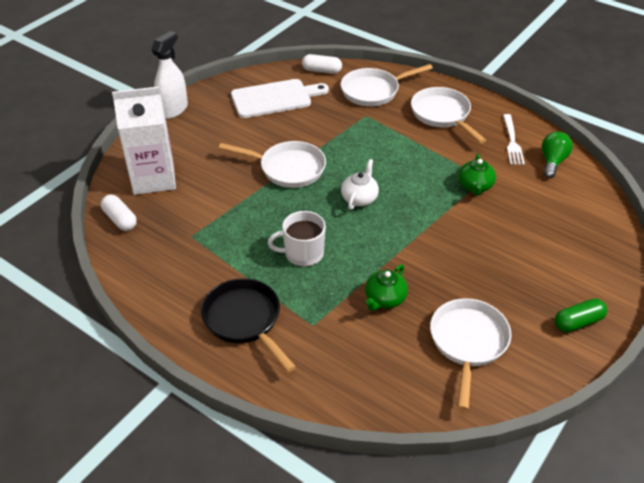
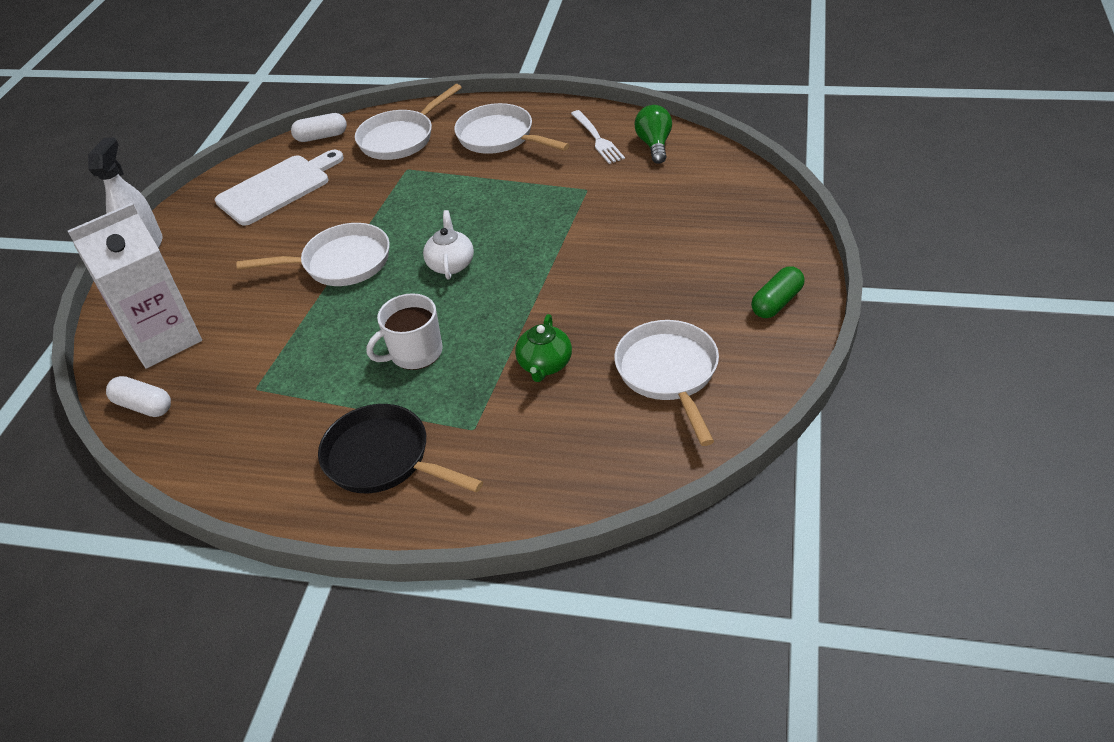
camera: 20 degrees left, 0 degrees up
(475, 186) = (582, 201): green teapot -> none

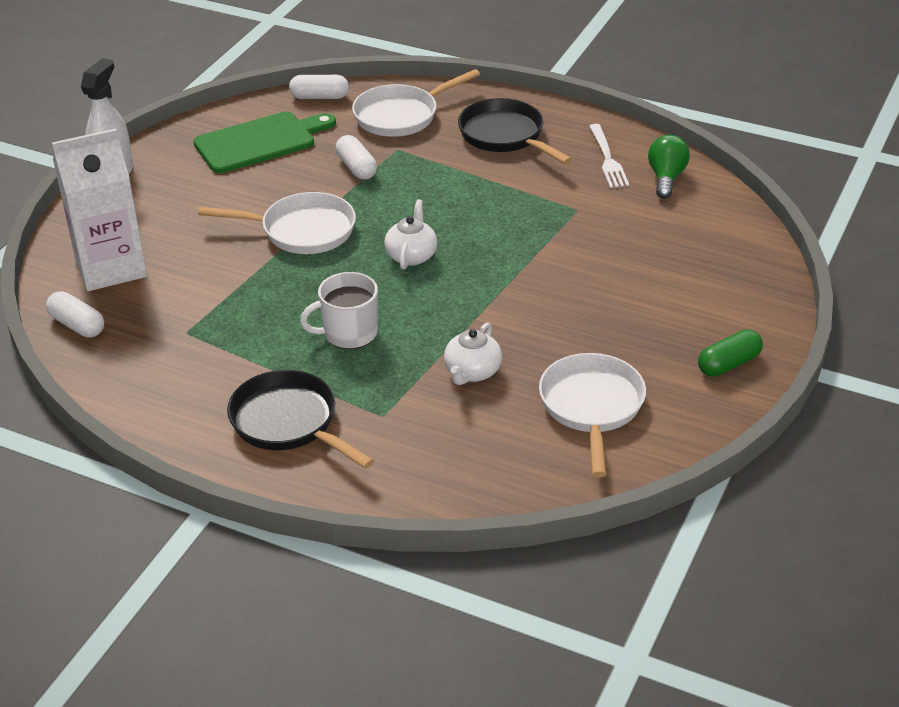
camera: 10 degrees right, 5 degrees down
(277, 188) = (260, 142): white cutting board -> green cutting board
(374, 193) = (356, 167): none -> white capsule
(499, 137) = (505, 136): white pan -> black pan
(545, 365) = (472, 372): green teapot -> white teapot

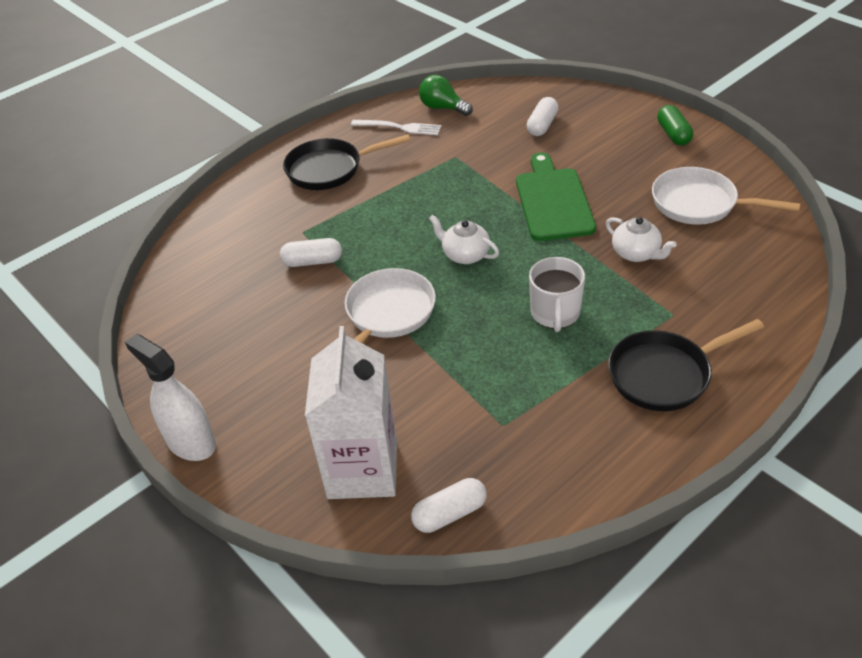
camera: 65 degrees left, 5 degrees up
(260, 142) = (221, 317): green cutting board -> green cutting board (553, 201)
(319, 97) = (178, 263): white capsule -> white capsule (542, 125)
(401, 116) = (252, 219): white pan -> none

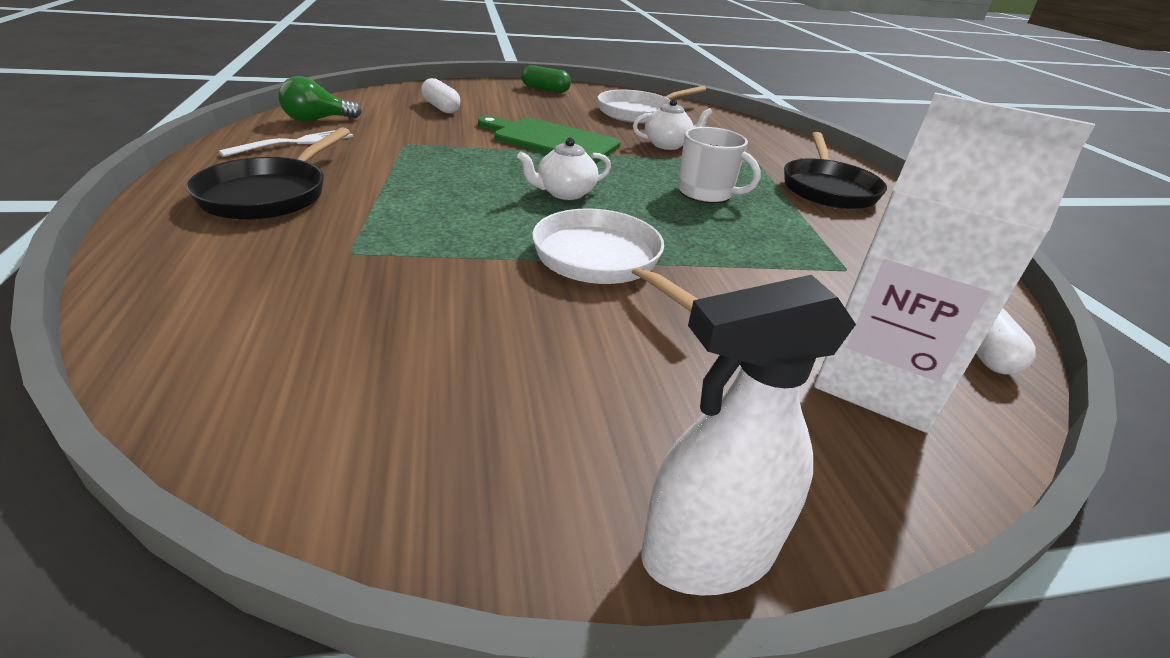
camera: 65 degrees left, 10 degrees down
(312, 261) = (424, 268): white capsule -> none

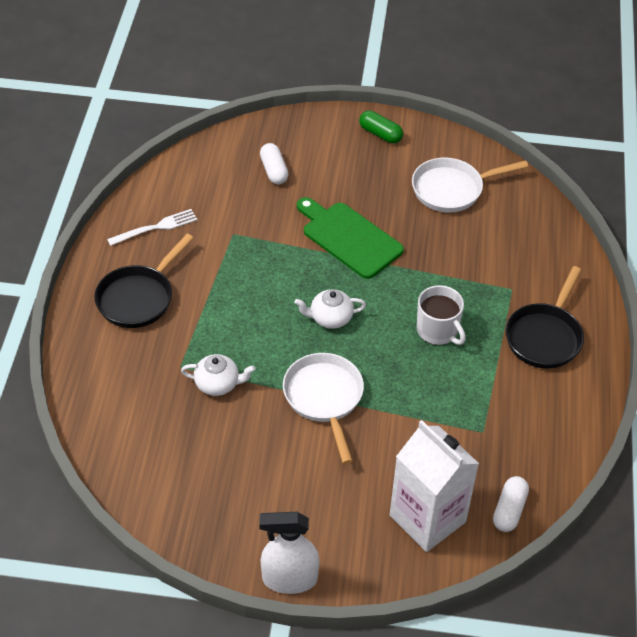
camera: 20 degrees right, 15 degrees up
(317, 120) = (173, 190): green light bulb -> none
(668, 145) = (447, 253): white teapot -> white teapot (218, 384)

